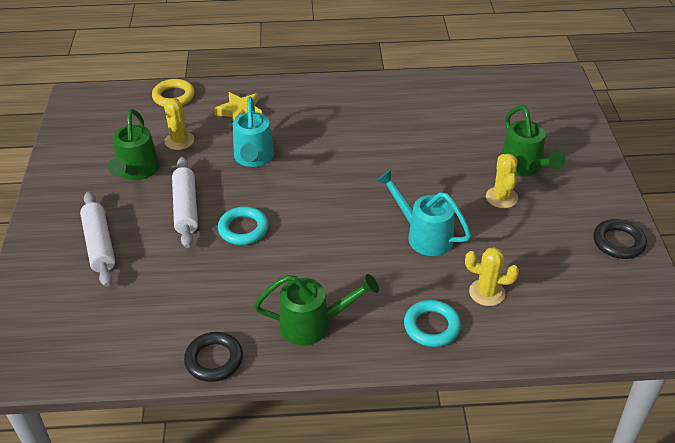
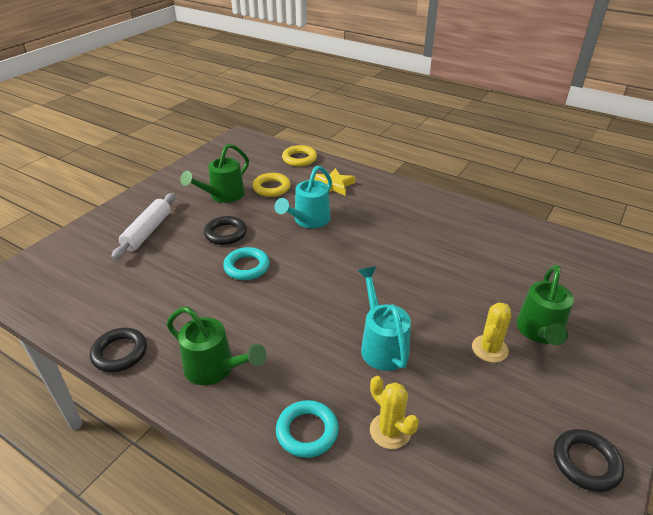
camera: 35 degrees right, 5 degrees down
(179, 141) = (271, 188): yellow cactus -> yellow ring
(186, 208) = (225, 233): white rolling pin -> black ring

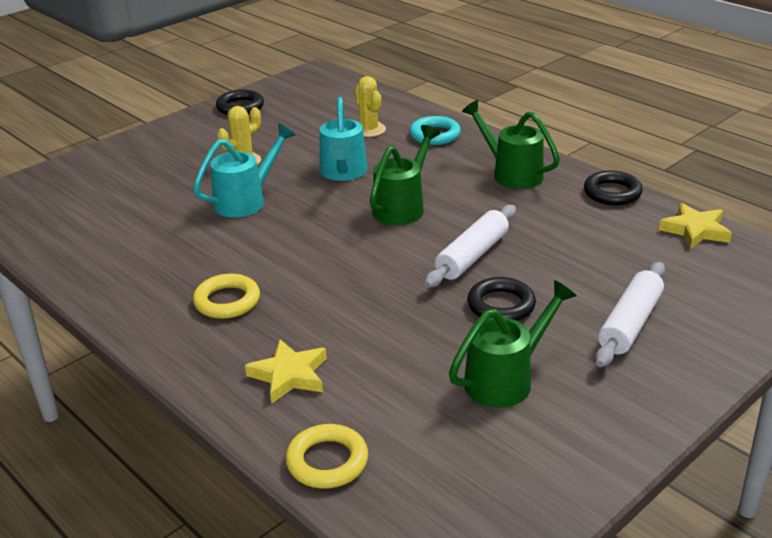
camera: 165 degrees left, 5 degrees down
(65, 314) = (695, 230): none -> yellow star
(247, 267) = (472, 256): turquoise ring -> white rolling pin
(271, 188) = (410, 385): yellow ring -> yellow ring (227, 301)
(309, 220) = (364, 310): turquoise watering can -> turquoise watering can (246, 201)
(540, 332) = (182, 167): green watering can -> green watering can (402, 207)

